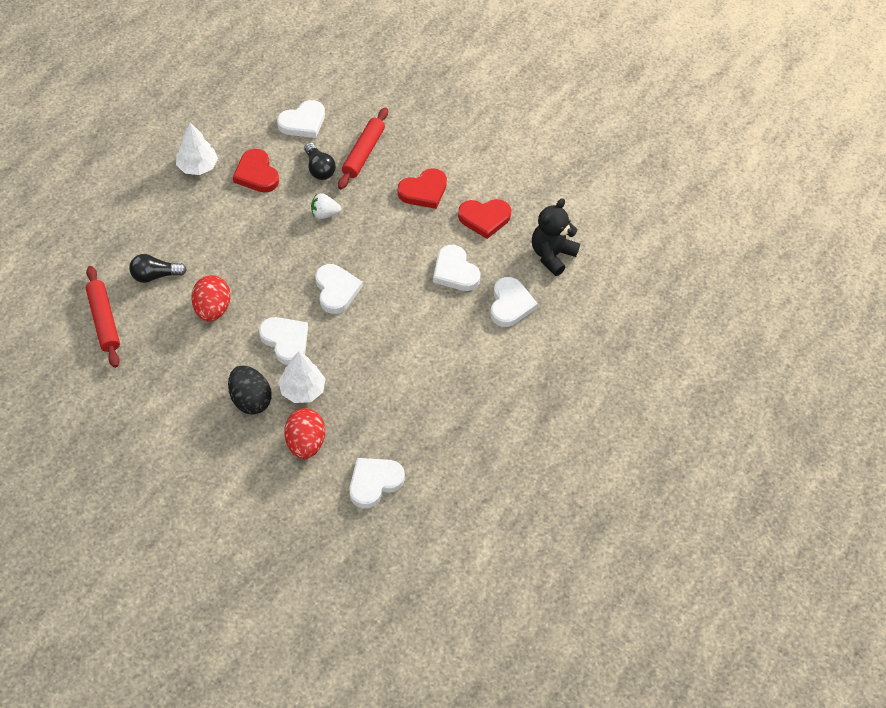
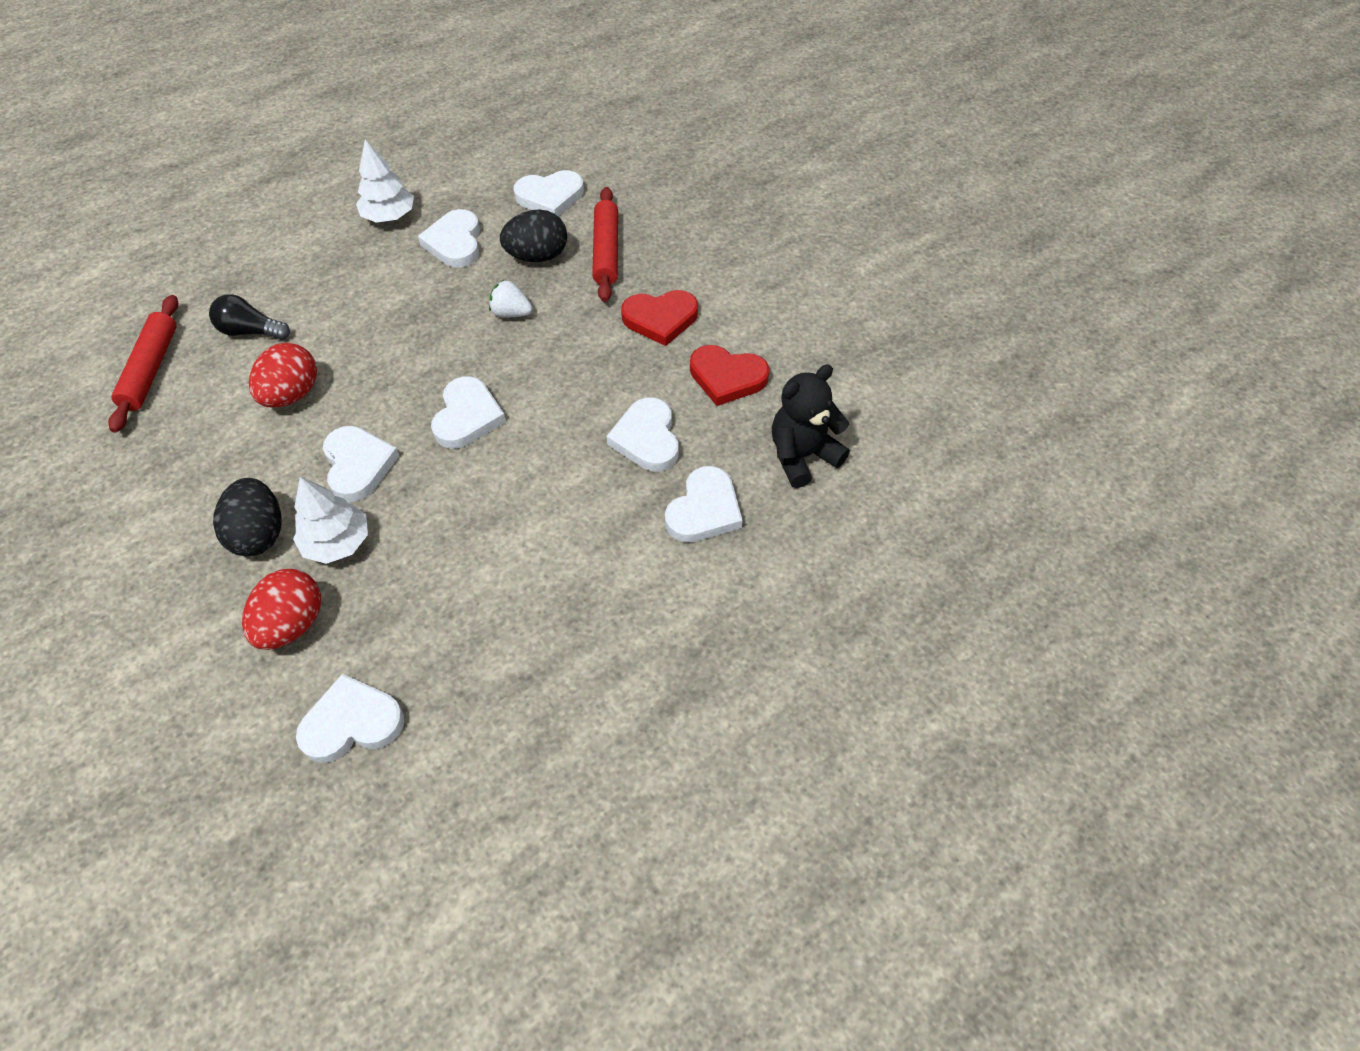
camera: 25 degrees right, 0 degrees up
(256, 174) = (455, 243): red heart -> white heart
(319, 169) = (537, 256): black light bulb -> black egg
(363, 153) = (606, 251): red rolling pin -> red rolling pin turned 45 degrees counterclockwise

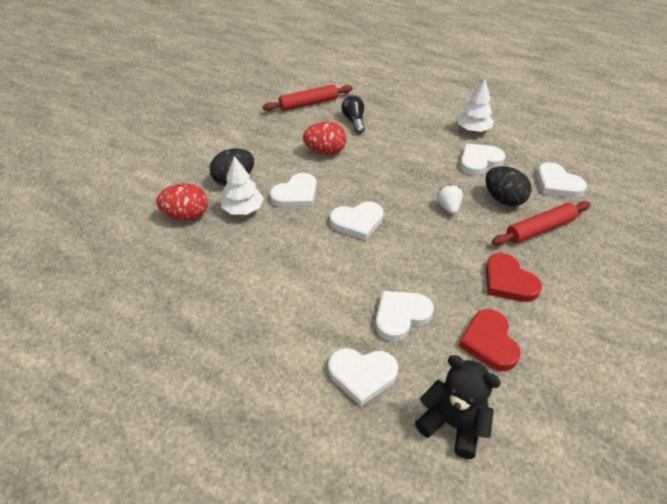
camera: 65 degrees right, 10 degrees down
(352, 723) = (136, 264): white heart -> none

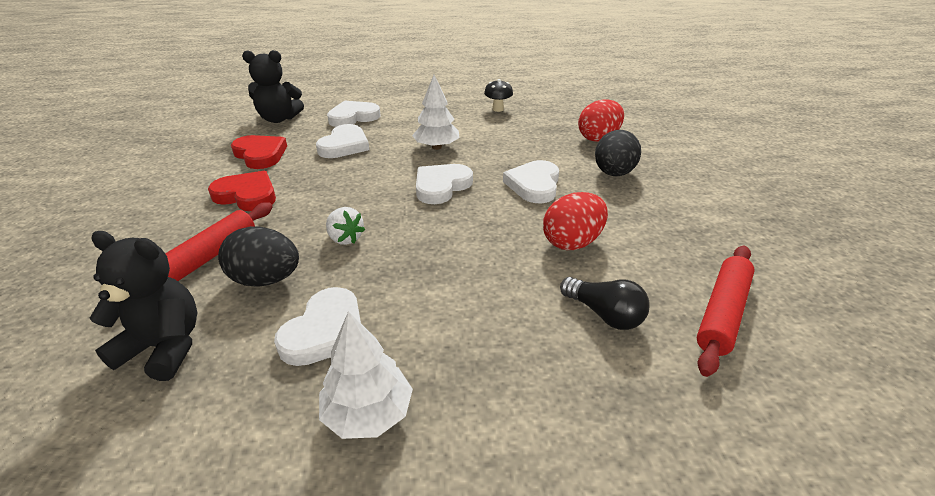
camera: 145 degrees right, 10 degrees down
(202, 304) = (498, 109): none -> black mushroom
(243, 209) = (562, 157): white tree -> white tree (436, 147)
(557, 184) = (164, 347): white heart -> black teddy bear

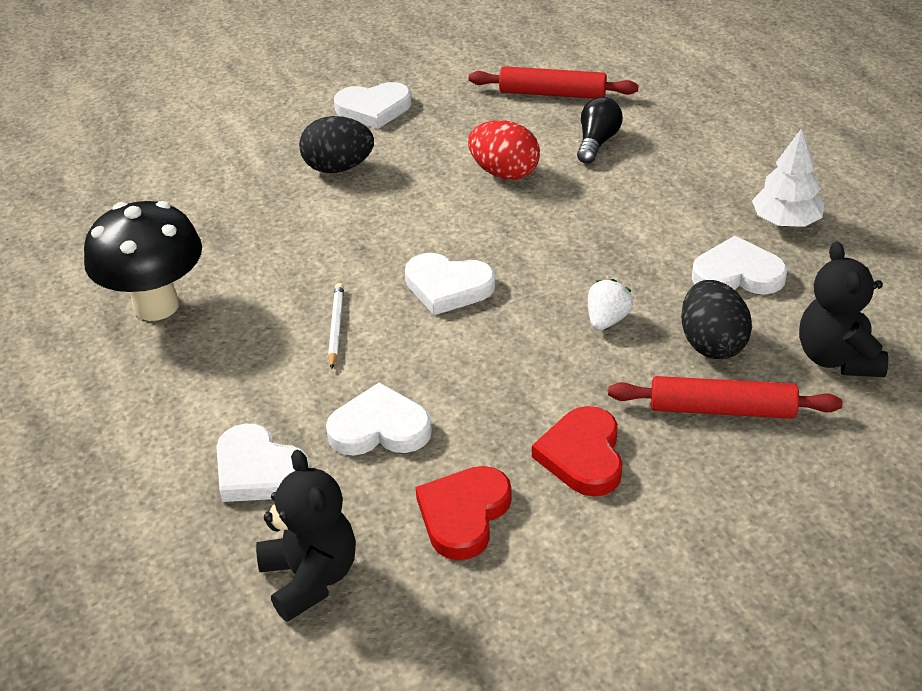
camera: 110 degrees left, 5 degrees up
(436, 147) = (336, 327): white tree -> white pencil
(498, 109) = (156, 306): black mushroom -> black mushroom, size x2.18
(534, 185) = (401, 218): white heart -> white heart (374, 109)
(598, 138) = (236, 192): red egg -> none

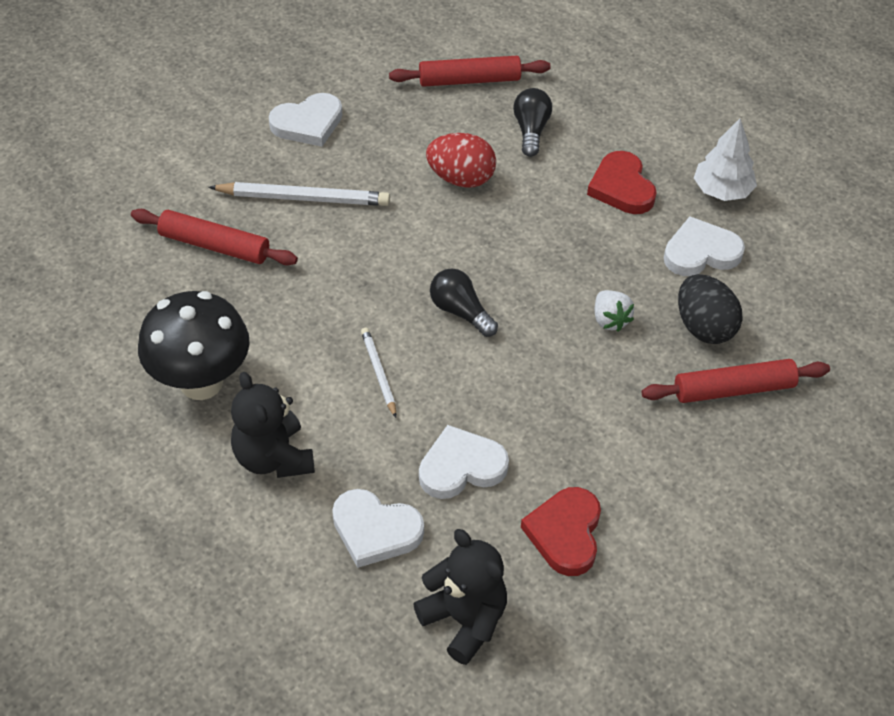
camera: 20 degrees left, 10 degrees up
(232, 194) = (215, 245): none -> red rolling pin
(338, 168) = (304, 198): black egg -> white pencil
(448, 287) = (460, 312): white heart -> black light bulb
(583, 456) = (639, 457): red heart -> red heart (621, 187)
(607, 320) = (610, 320): white strawberry -> white strawberry turned 150 degrees clockwise
(837, 358) = (807, 321): black teddy bear -> black teddy bear (273, 458)

